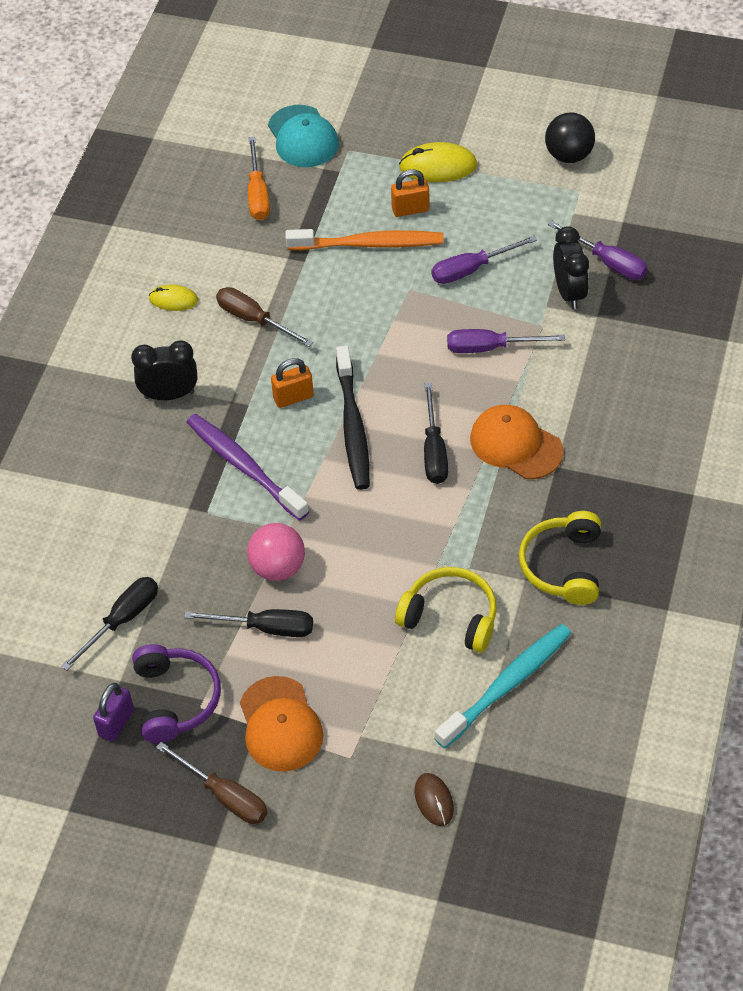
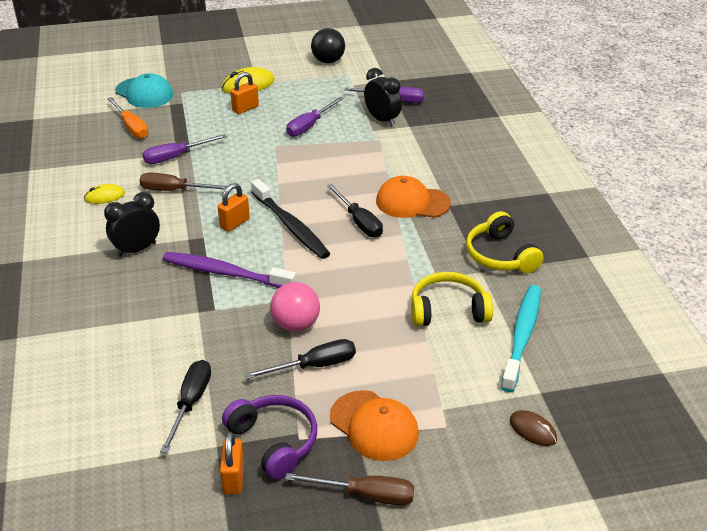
camera: 30 degrees left, 15 degrees down
(116, 723) = (233, 479): purple padlock -> orange padlock
(369, 244) = (230, 131): orange toothbrush -> none
(490, 348) = (353, 159): purple screwdriver -> purple screwdriver (175, 157)

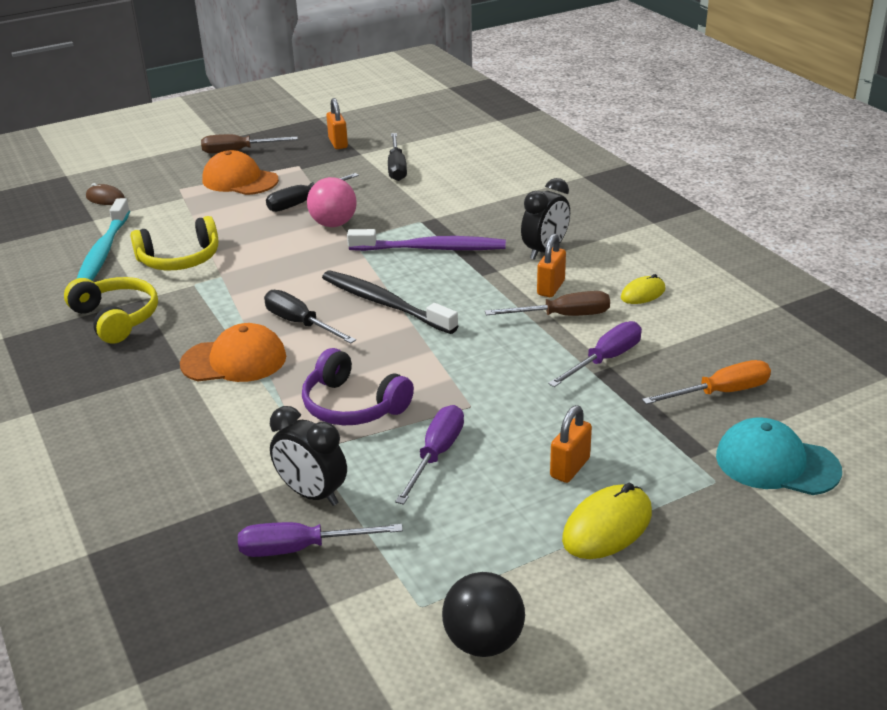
camera: 165 degrees right, 5 degrees down
(131, 127) = (720, 392): orange screwdriver -> orange screwdriver turned 120 degrees clockwise
(235, 223) = (455, 294): orange padlock -> orange padlock (550, 288)
(274, 441) = (317, 162): purple headphones -> purple headphones (353, 405)

